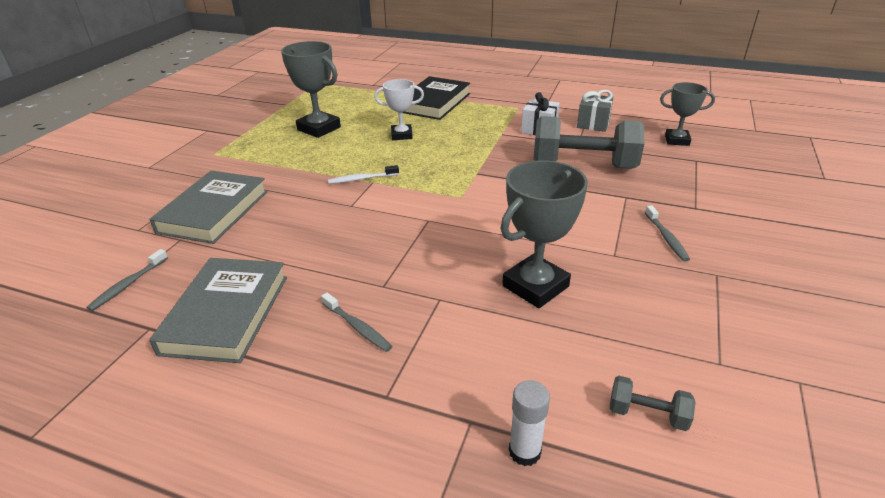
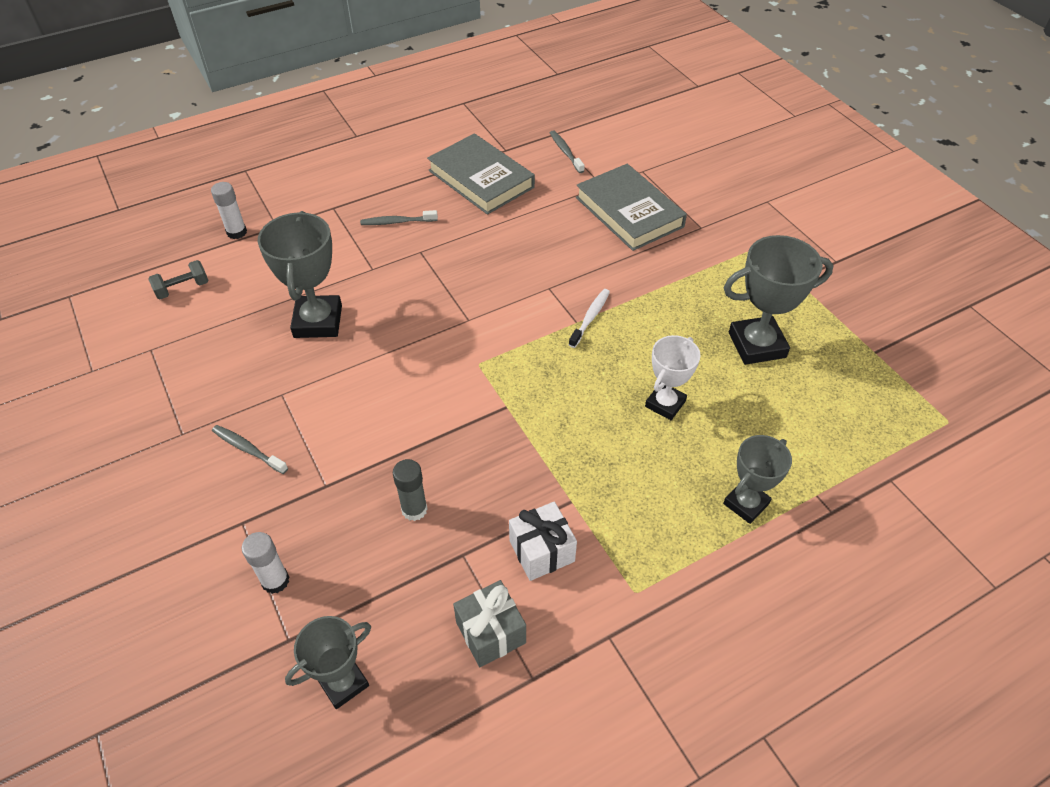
camera: 130 degrees right, 15 degrees up
(434, 102) = (746, 504): black book -> grey trophy
(583, 165) = (414, 509): grey dumbbell -> grey glue stick
(689, 179) = (275, 581): none -> white glue stick

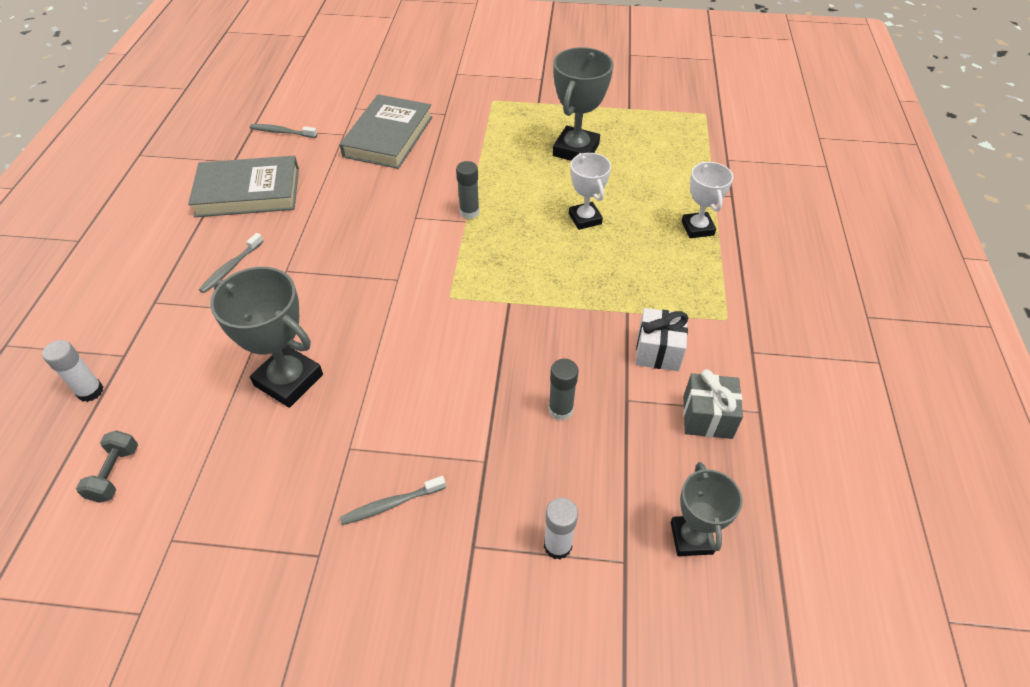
camera: 55 degrees left, 0 degrees up
(590, 318) = (469, 212): white toothbrush -> grey glue stick
(629, 212) = (388, 136): grey book -> grey book turned 75 degrees counterclockwise
(746, 504) = (697, 228): grey trophy -> white trophy

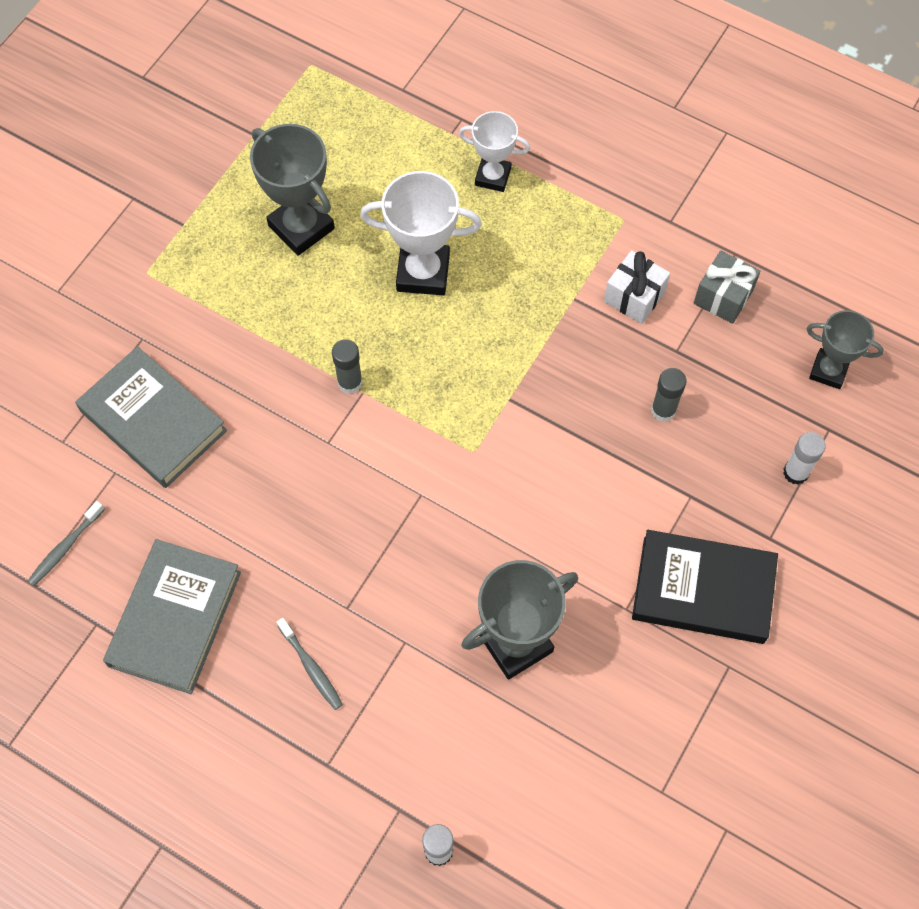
camera: 65 degrees left, 15 degrees up
(115, 474) = (563, 836): grey dumbbell -> none
(391, 504) = (703, 590): grey toothbrush -> black book
(585, 219) = (423, 273): white trophy -> white trophy, size x1.56

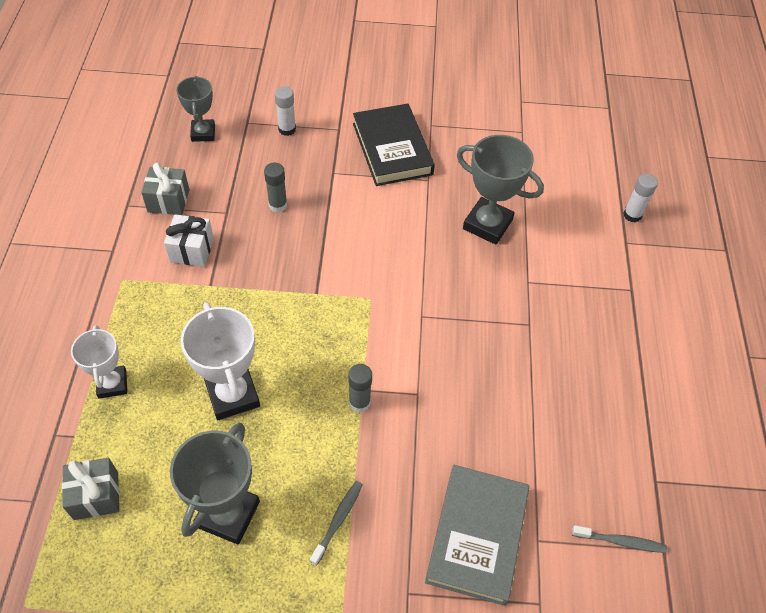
camera: 120 degrees left, 10 degrees down
(175, 618) = (613, 428): grey book -> none
(311, 667) = (582, 326): grey toothbrush -> grey toothbrush (338, 521)
(380, 135) = (96, 495): none -> grey gift

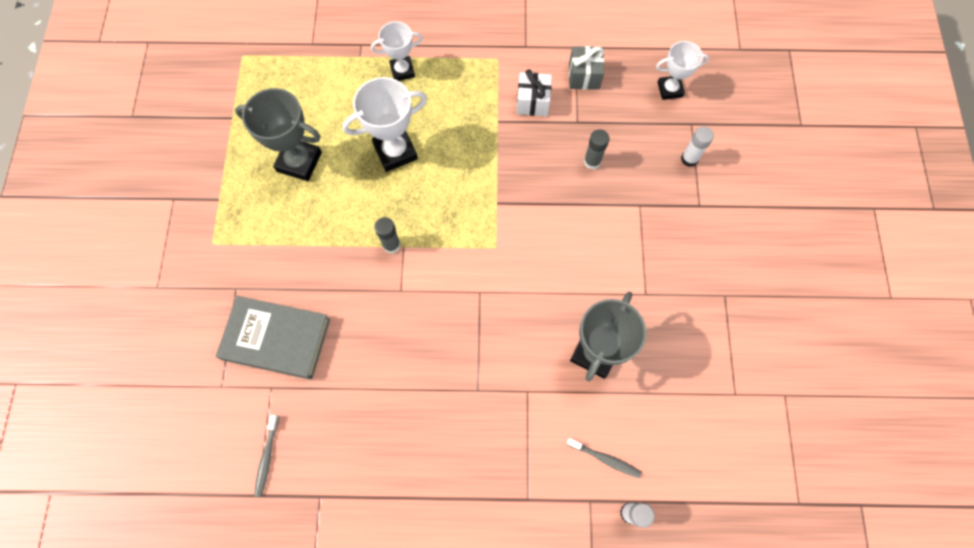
camera: 90 degrees right, 15 degrees up
(96, 495) = (315, 78): grey gift -> none
(203, 133) = (670, 89): grey trophy -> white trophy
(338, 521) = (292, 236): grey toothbrush -> grey toothbrush (604, 458)
(392, 149) = (682, 258): black book -> none

